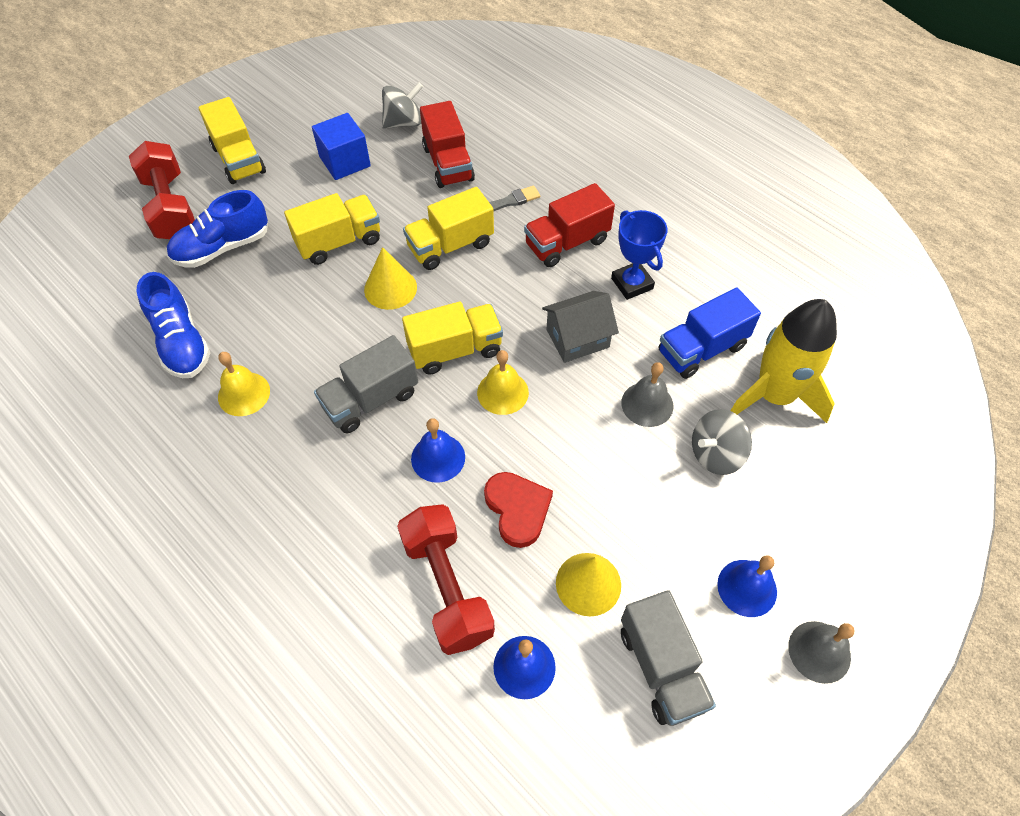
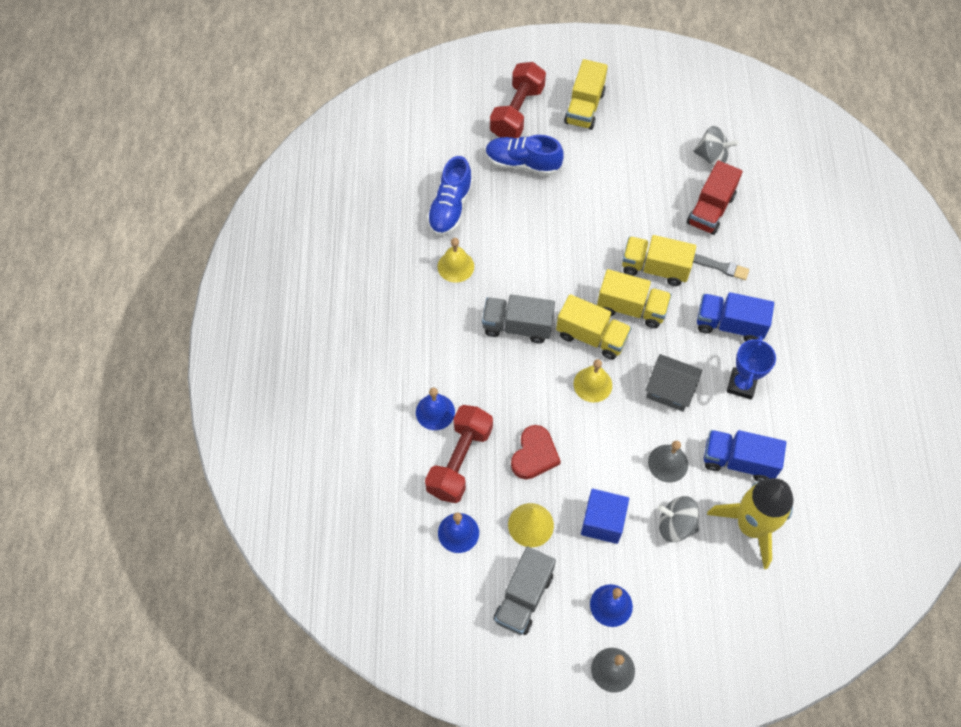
camera: 45 degrees right, 5 degrees up
(339, 242) = (591, 212): yellow truck -> yellow truck (631, 308)
(345, 162) = (647, 158): blue cube -> blue cube (602, 522)
(390, 288) = (592, 267): yellow cone -> none
(438, 458) = (521, 390): blue bell -> blue bell (435, 412)
(567, 243) = (729, 325): red truck -> blue truck

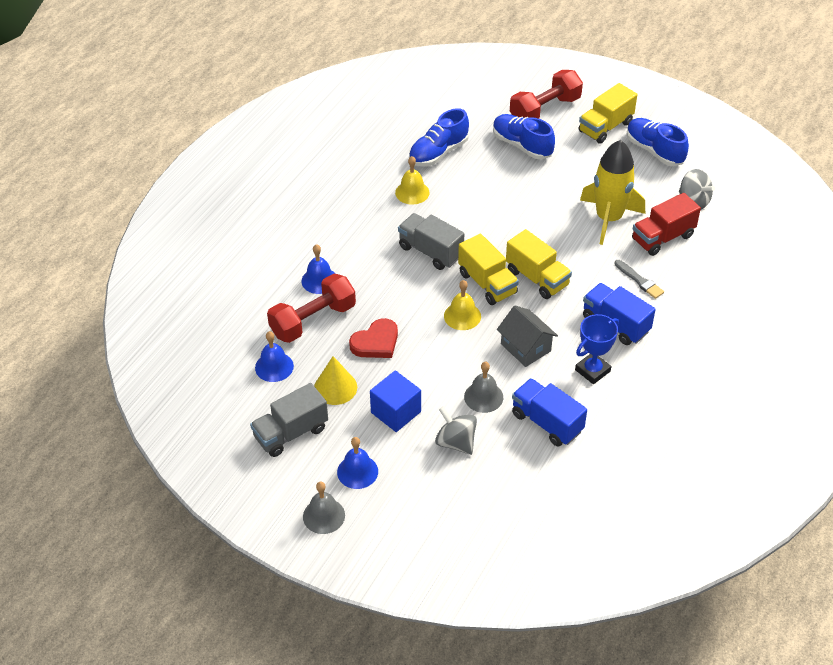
camera: 30 degrees right, 15 degrees down
(644, 115) = (654, 151): none -> blue shoe
(655, 268) = (579, 259): yellow truck -> none
(750, 526) = (521, 472): yellow rocket -> yellow rocket (608, 218)

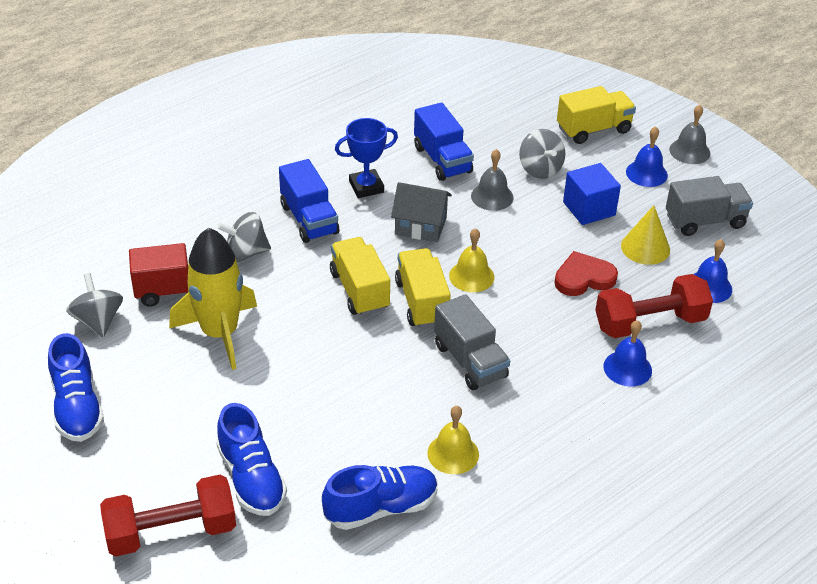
camera: 160 degrees left, 5 degrees down
(525, 347) = (420, 226): grey house -> grey house turned 60 degrees counterclockwise
(605, 127) = (109, 468): yellow truck -> yellow truck (593, 129)
(639, 281) = (246, 253): grey brush -> grey spinning top

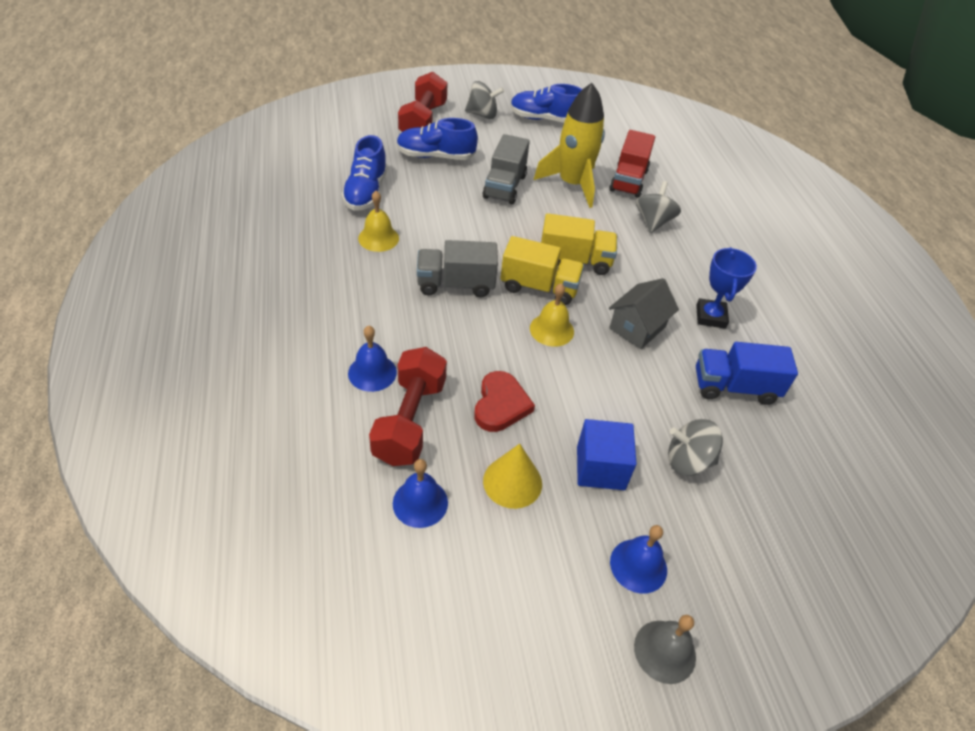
camera: 115 degrees right, 5 degrees up
(98, 321) = (616, 144): grey spinning top -> grey spinning top (482, 114)
(309, 219) = (679, 267): blue truck -> none
(492, 196) = (658, 397): grey bell -> none
(593, 129) = (749, 560): yellow truck -> none
(705, 221) = (522, 572): grey truck -> grey truck (505, 187)

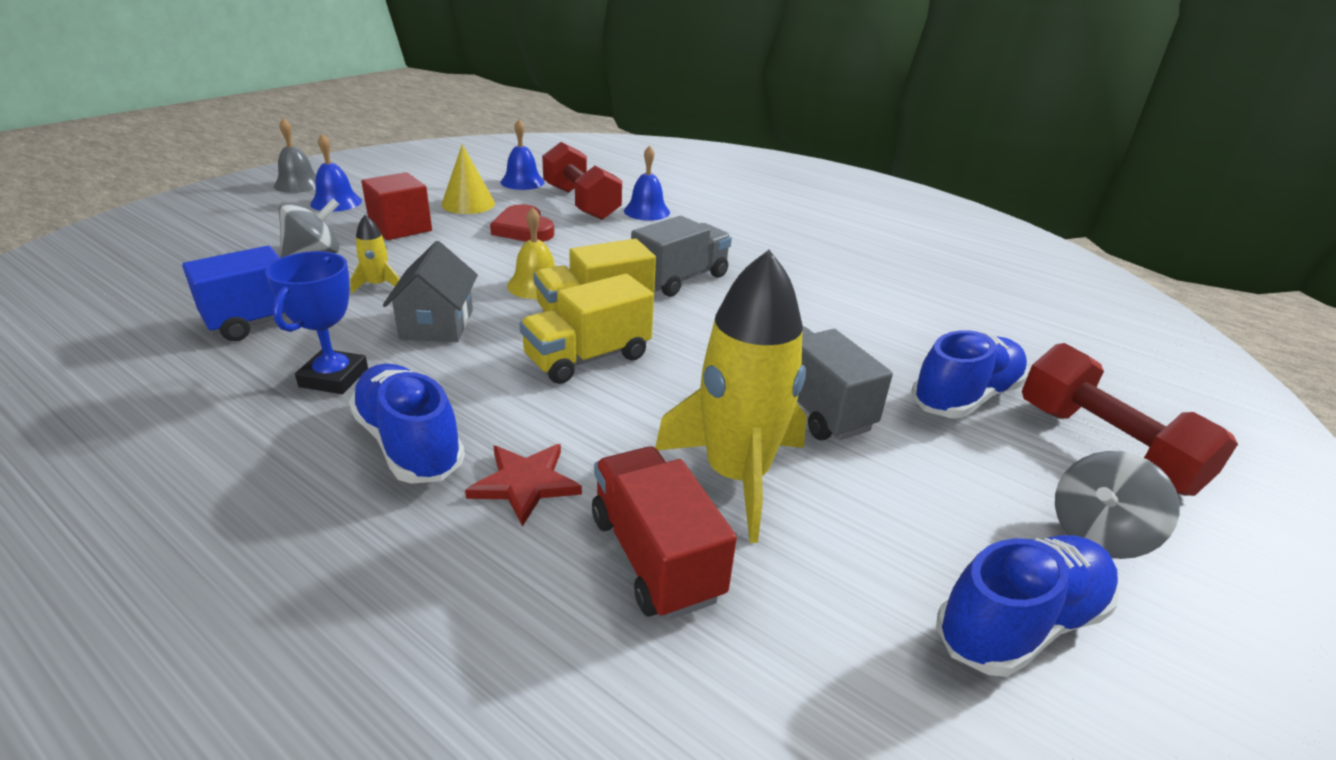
camera: 140 degrees right, 15 degrees down
(366, 192) = (917, 311): blue shoe -> blue shoe (409, 443)
(378, 238) = (814, 280): yellow bell -> none
(600, 468) = (400, 228): blue cube -> red cube
(653, 222) = (525, 483): grey spinning top -> red star
(655, 388) = (378, 285): none -> yellow rocket
(710, 316) = (334, 378): blue trophy -> blue trophy turned 45 degrees clockwise

